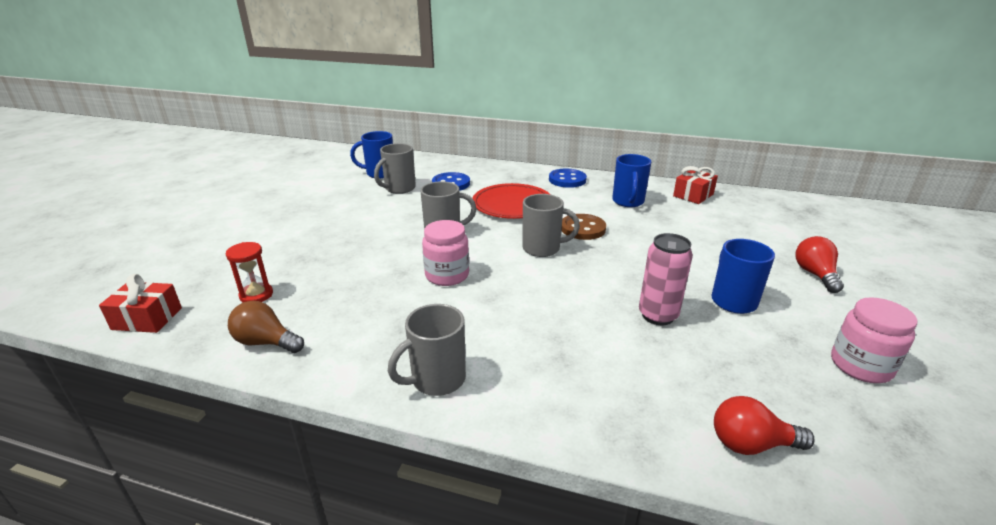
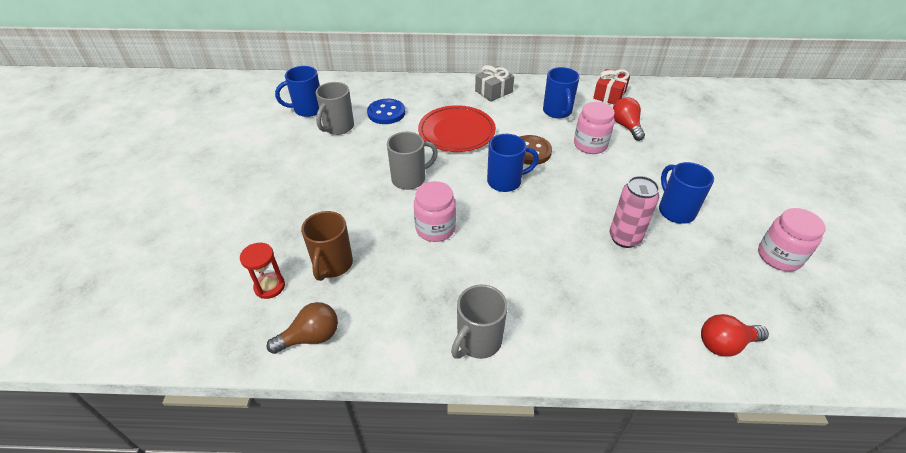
camera: 15 degrees left, 15 degrees up
(147, 319) = (178, 336): red gift -> none
(266, 342) = (311, 337): brown light bulb -> brown light bulb turned 150 degrees clockwise
(326, 288) = (332, 265): none -> brown mug
(543, 248) = (505, 181): grey mug -> blue mug
(567, 180) = (493, 91): blue button -> grey gift
(652, 231) = (590, 145): none -> pink jar
(815, 274) = (727, 171): red light bulb -> red light bulb (626, 126)

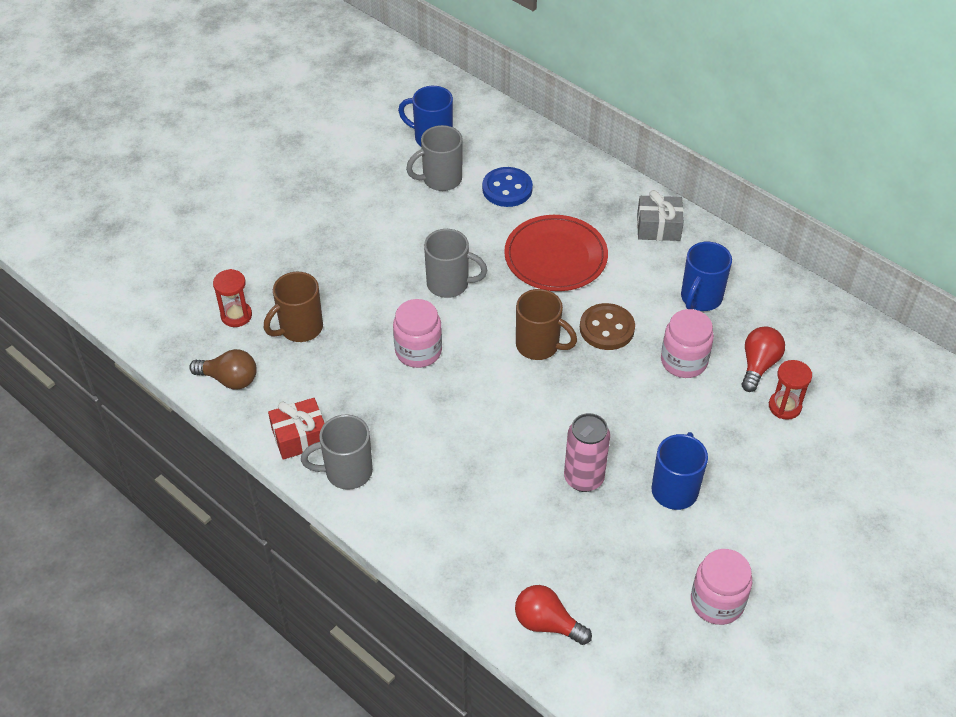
camera: 40 degrees right, 5 degrees up
(505, 181) = (539, 346): blue mug -> brown mug
(609, 95) = (796, 313): red gift -> red gift (300, 437)
(663, 137) = (784, 406): none -> red hourglass

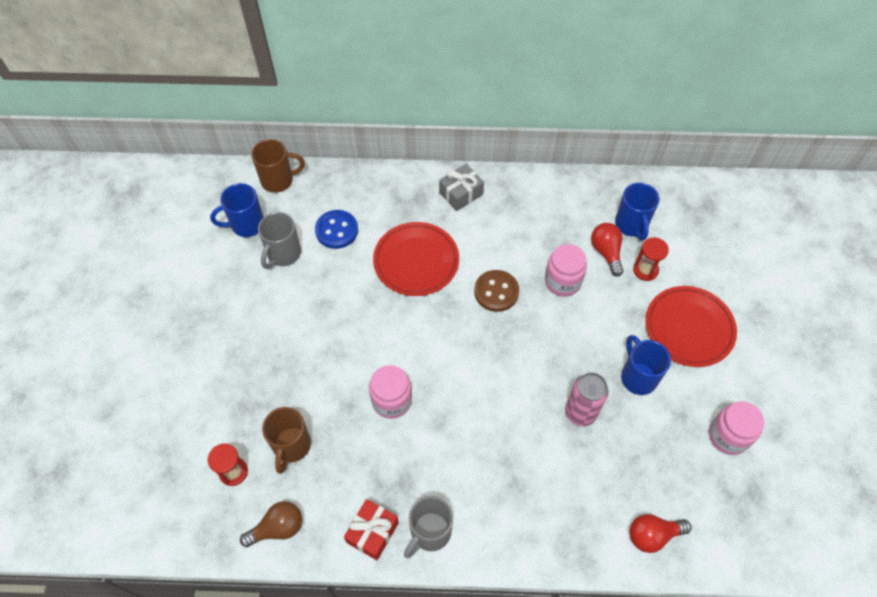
camera: 40 degrees left, 10 degrees up
(449, 284) = (365, 332): grey mug -> none
(539, 346) = (466, 336): brown mug -> brown mug (278, 180)
(700, 298) = (532, 228): blue mug -> blue mug (631, 225)
(777, 485) = (689, 328): none -> red plate

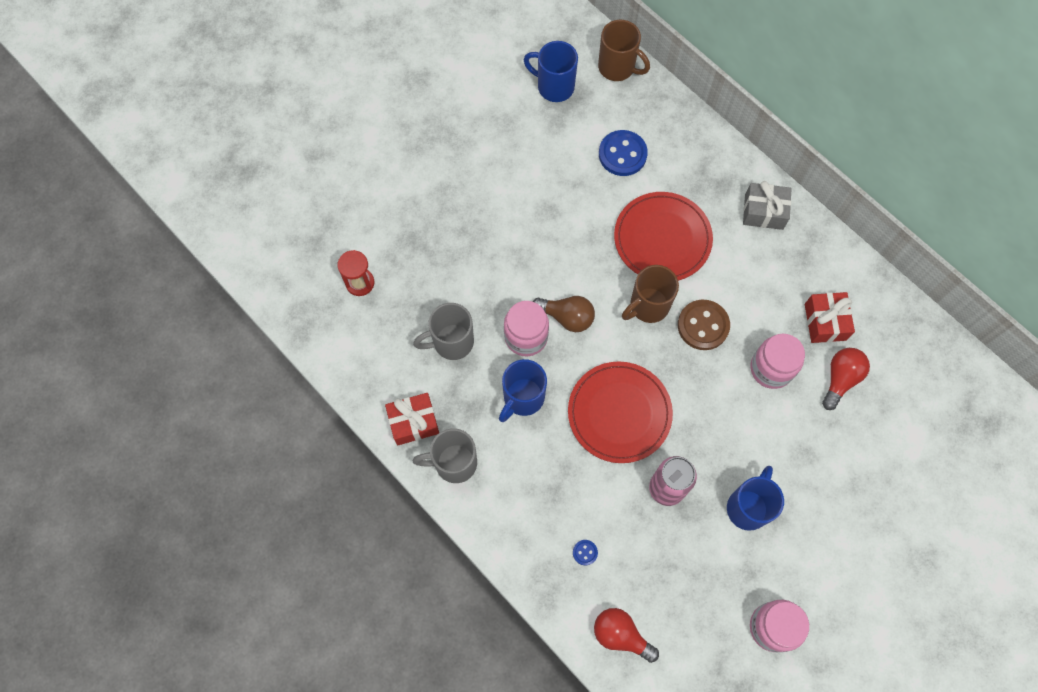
camera: 45 degrees right, 10 degrees up
(278, 528) = (352, 354): brown light bulb -> brown light bulb (567, 317)
(283, 254) = (559, 138): grey mug -> grey mug (451, 342)
(291, 446) = (418, 302): brown mug -> brown mug (648, 306)
(563, 227) = (825, 322): none -> red gift
(575, 504) = (585, 552): none -> blue button
(631, 225) = (892, 376): blue mug -> blue mug (522, 398)
(645, 270) = (859, 426): red hourglass -> none
(689, 328) = (841, 511): red plate -> red plate (619, 413)

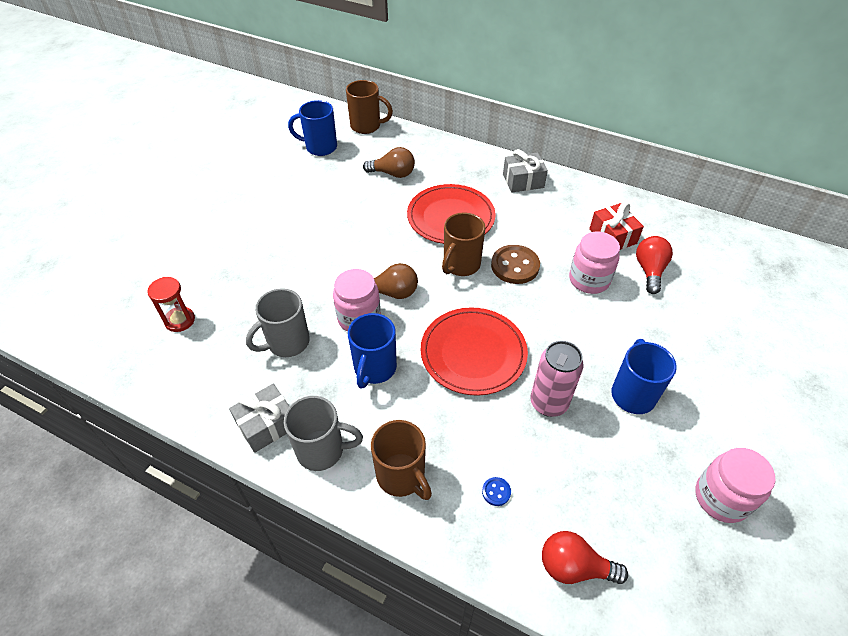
camera: 20 degrees left, 20 degrees down
(413, 422) = (267, 425): red gift -> grey gift
(453, 463) = (322, 450): grey mug -> grey mug turned 150 degrees counterclockwise
(512, 511) = (402, 476): none -> brown mug
(622, 154) = (393, 173): blue button -> brown light bulb

